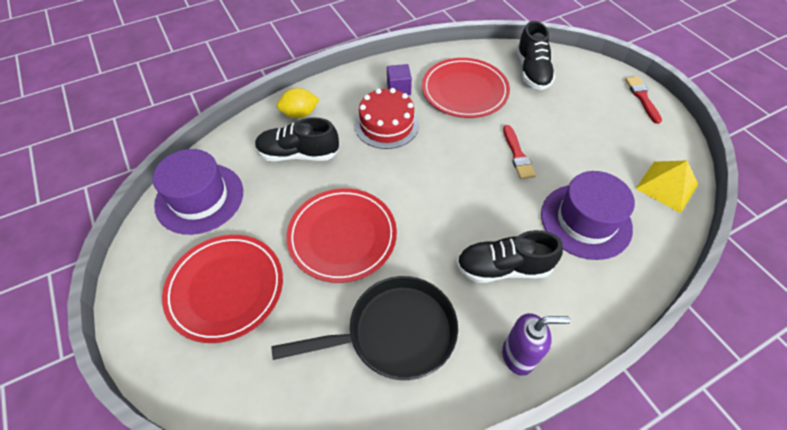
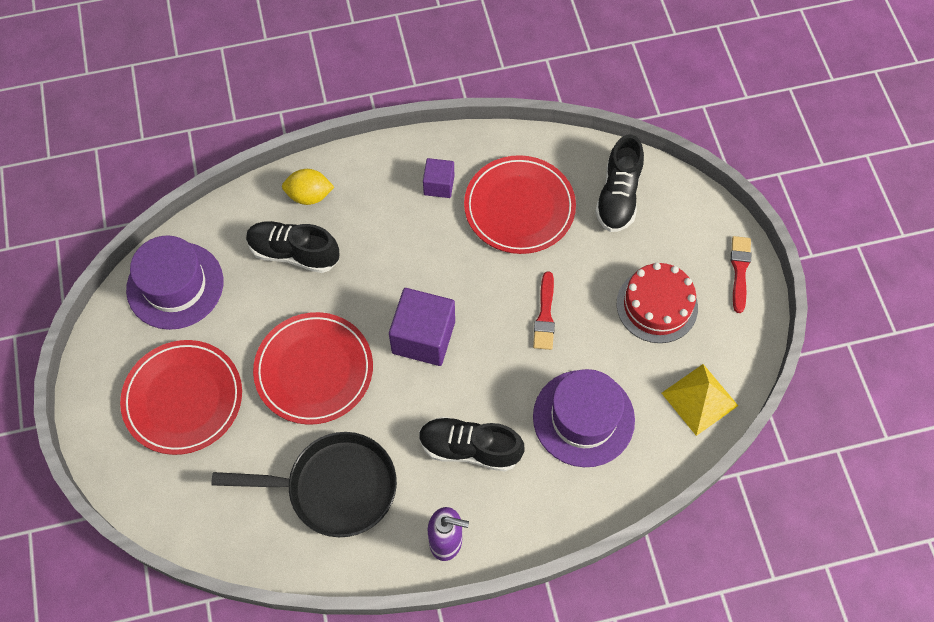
camera: 15 degrees right, 10 degrees up
(386, 124) = (407, 235): red cake -> red cake (657, 305)
(427, 191) = (423, 337): none -> purple cube

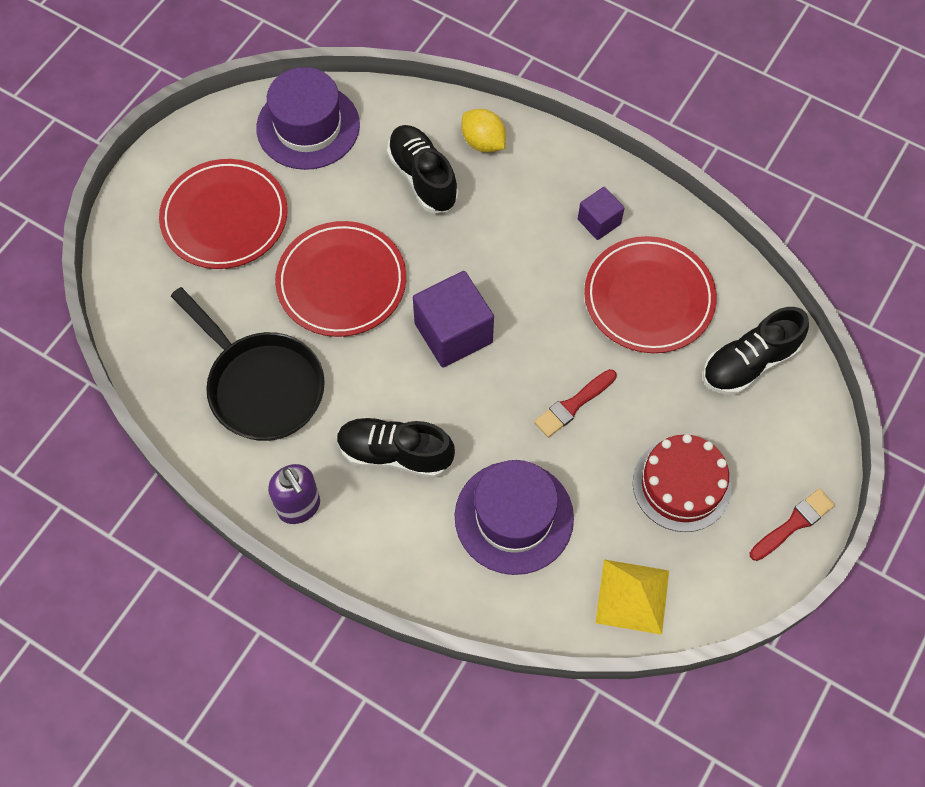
camera: 45 degrees right, 0 degrees up
(470, 448) = (395, 454): black shoe -> black shoe turned 45 degrees counterclockwise

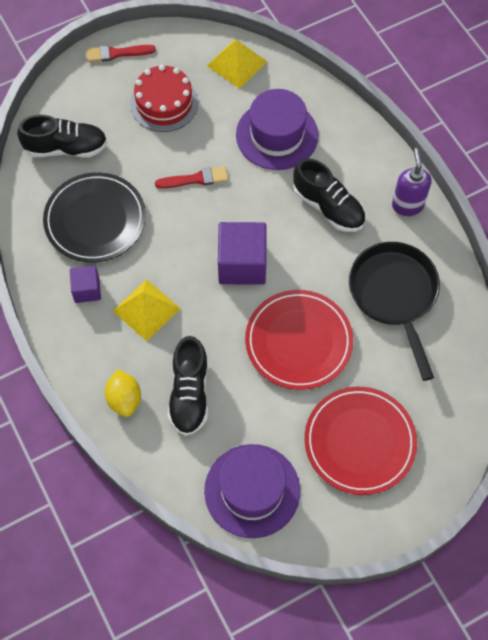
camera: 150 degrees left, 0 degrees up
(523, 234) = (146, 309): none -> yellow pyramid
(649, 298) = (95, 220): red plate -> black plate

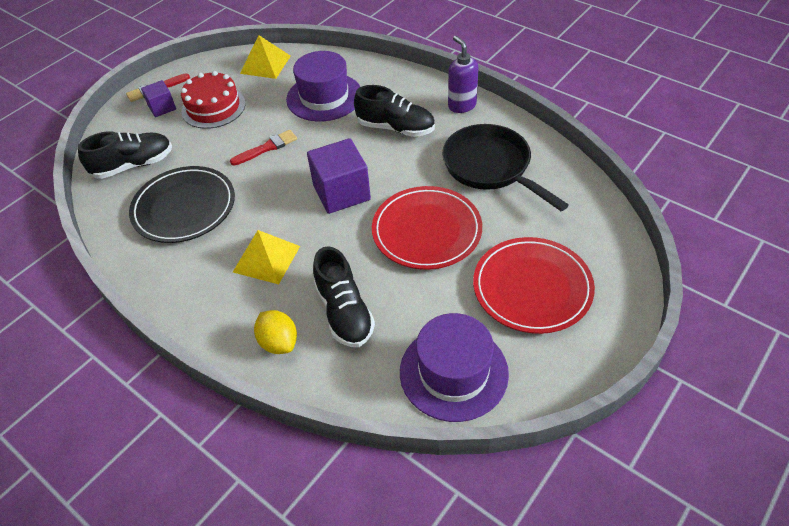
camera: 20 degrees left, 15 degrees down
(87, 290) = (199, 264): purple cube -> purple cube (162, 107)

